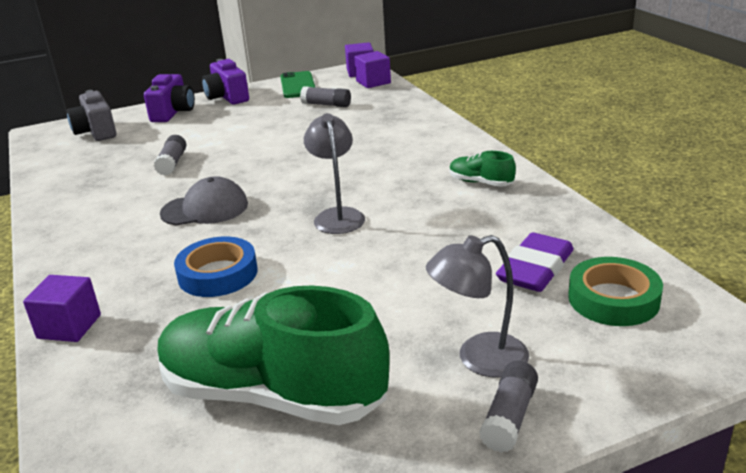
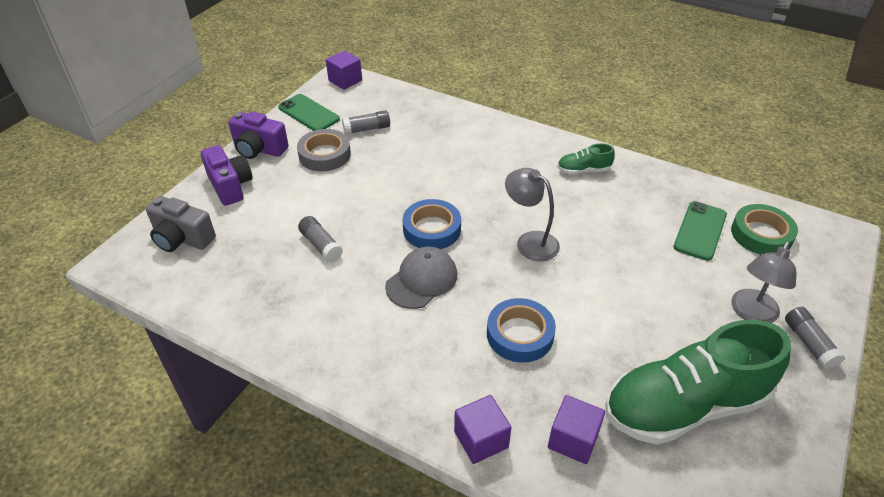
camera: 40 degrees left, 15 degrees up
(267, 112) = (325, 155): none -> grey tape
(269, 180) = (432, 229): none -> blue tape
(373, 82) = (372, 90): purple cube -> purple cube (573, 439)
(535, 269) = (700, 231): purple eraser -> green phone

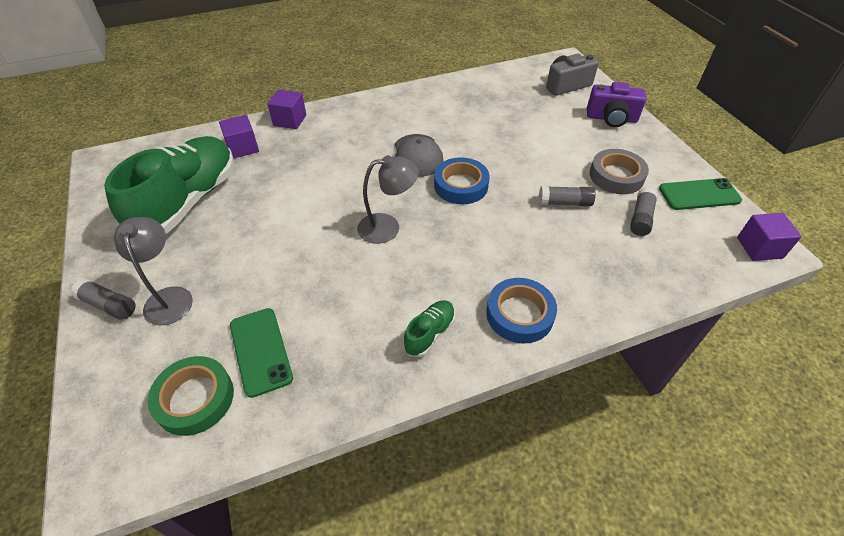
camera: 130 degrees right, 5 degrees up
(259, 149) = (654, 147): purple camera -> none
(321, 245) = (501, 131): grey glue stick -> grey glue stick (565, 203)
(520, 334) = (323, 170): blue tape -> blue tape (519, 314)

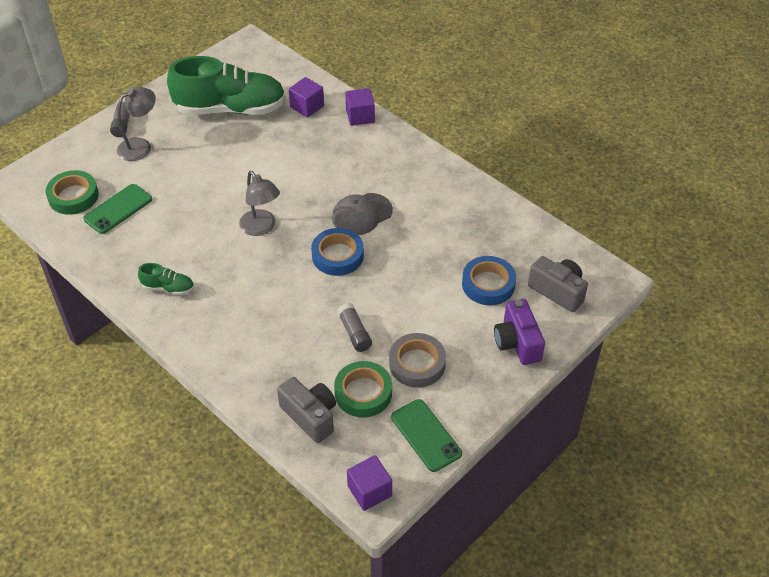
camera: 65 degrees right, 0 degrees up
(519, 314) = (208, 334): blue tape -> blue tape (488, 284)
(640, 218) = (363, 393): grey glue stick -> green tape
(661, 263) = (310, 416): none -> grey camera

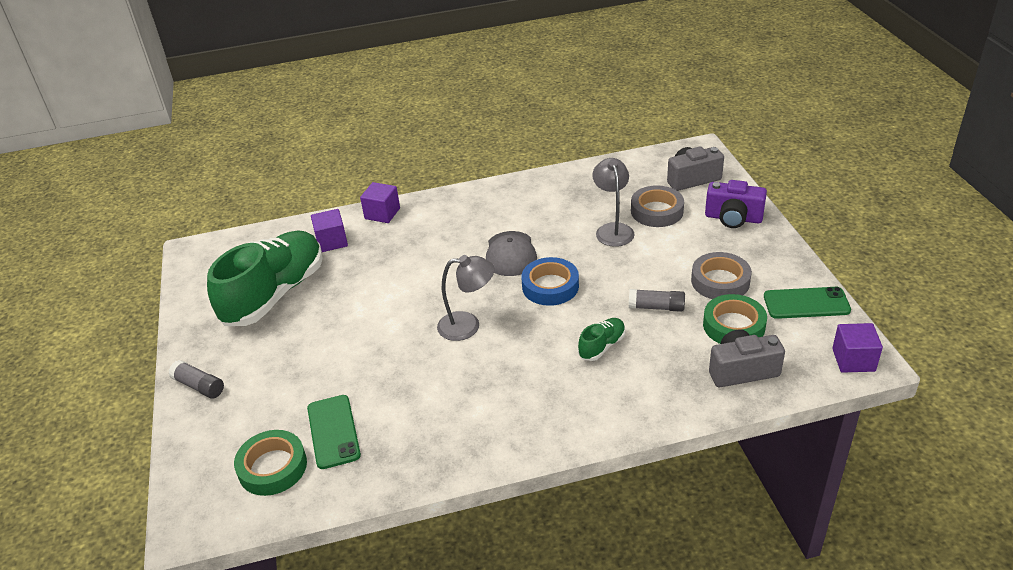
camera: 55 degrees left, 10 degrees down
(140, 146) = (253, 381): grey lamp -> grey lamp (613, 229)
(168, 288) = (492, 424): green shoe -> green shoe (602, 346)
(488, 284) = (657, 211): blue tape -> grey tape

